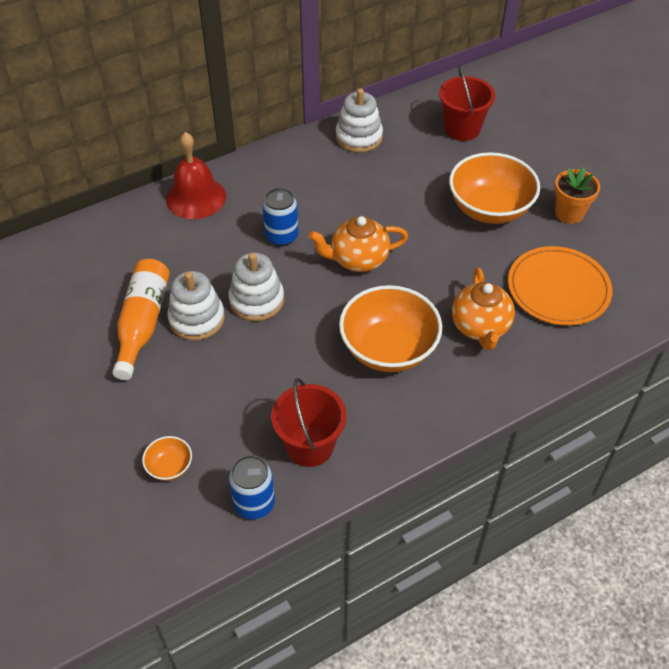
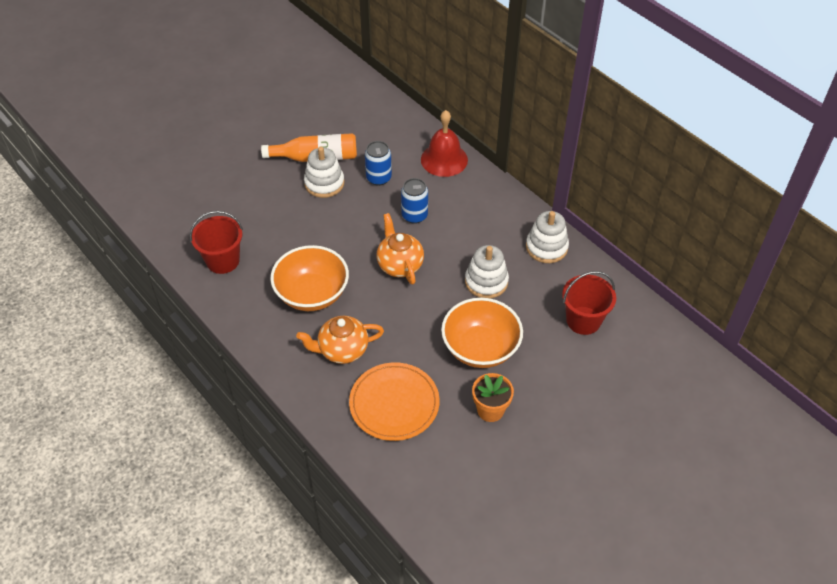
camera: 80 degrees right, 0 degrees up
(170, 467) = (202, 194): orange bowl -> none
(254, 503) = (177, 239): blue can -> blue can (378, 178)
(256, 300) = (347, 212): white stacking toy -> white stacking toy (486, 282)

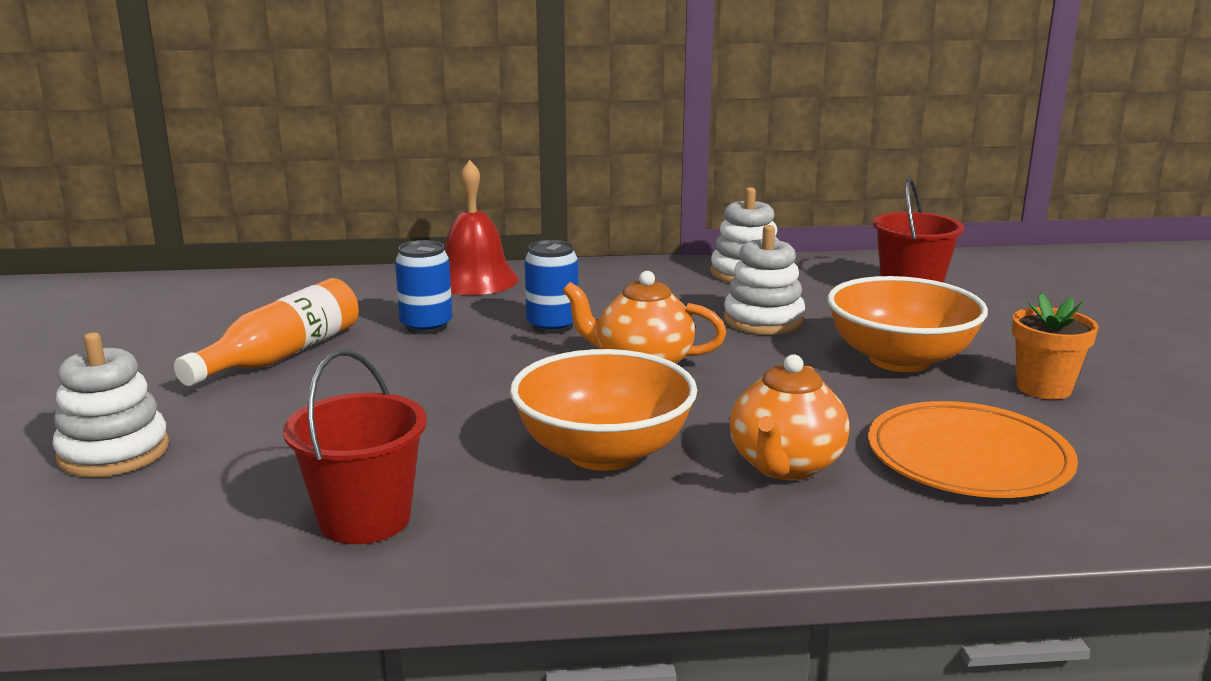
camera: 55 degrees left, 30 degrees down
(324, 183) = (355, 366): white stacking toy -> white stacking toy (114, 452)

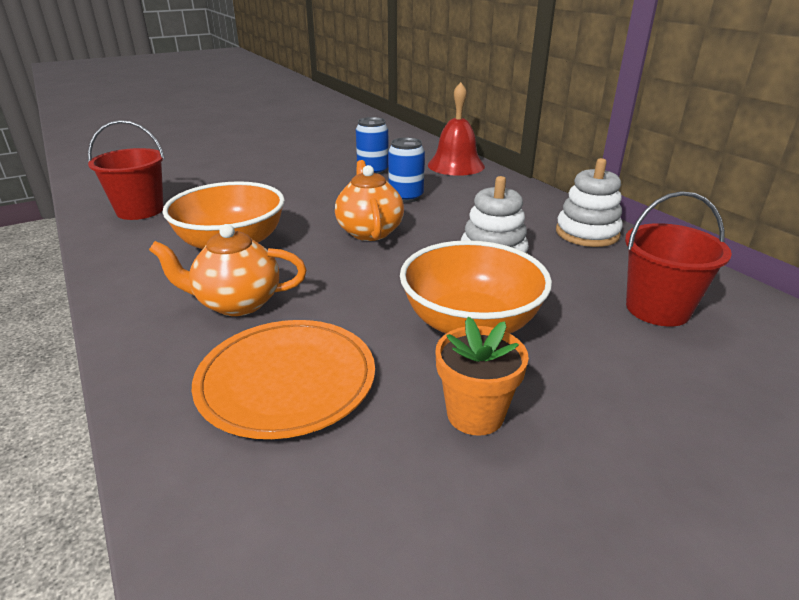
camera: 65 degrees right, 10 degrees up
(114, 452) = (191, 157): white stacking toy -> none
(281, 355) = (308, 155): orange bottle -> none

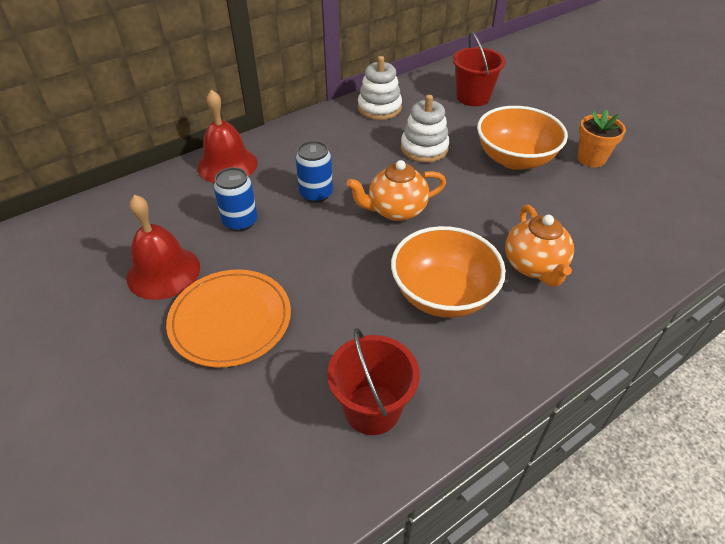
camera: 95 degrees left, 15 degrees up
(286, 380) = (602, 225): orange plate -> orange plate (230, 320)
(324, 152) = (163, 272): none -> red bell

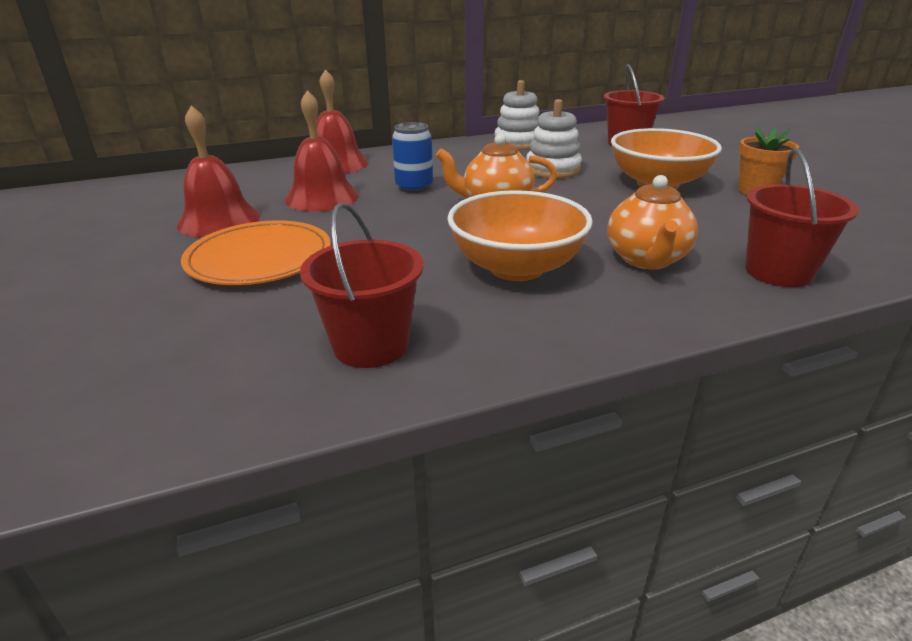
camera: 15 degrees right, 15 degrees down
(240, 222) = (322, 197): blue can -> red bell
(627, 265) = (778, 272): none -> red bucket

